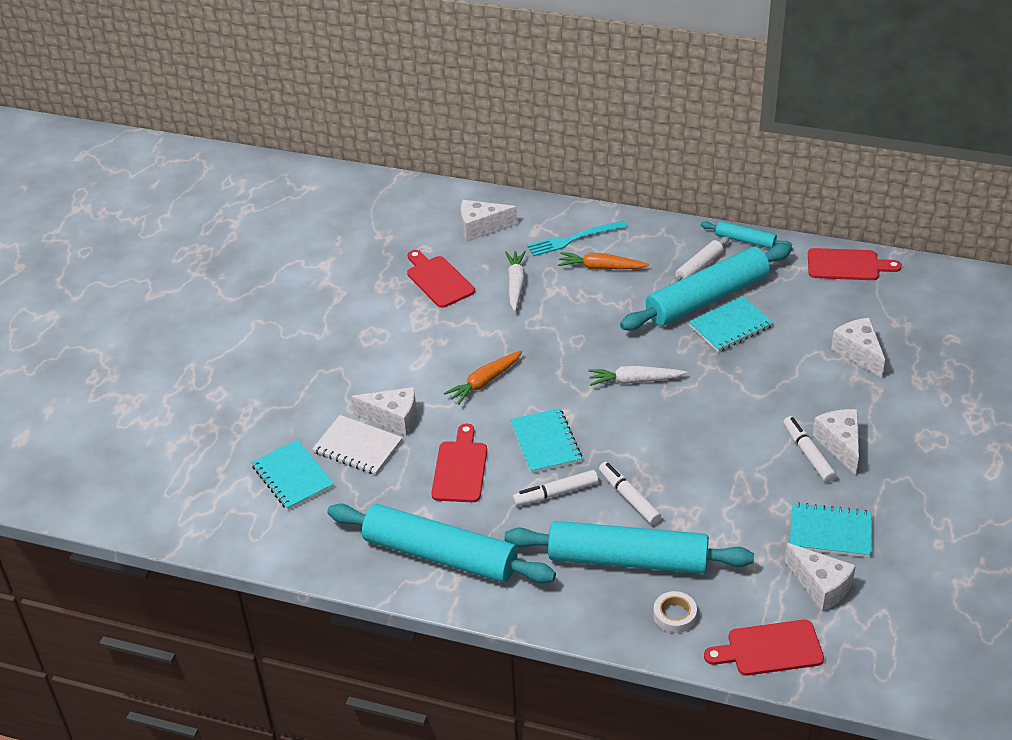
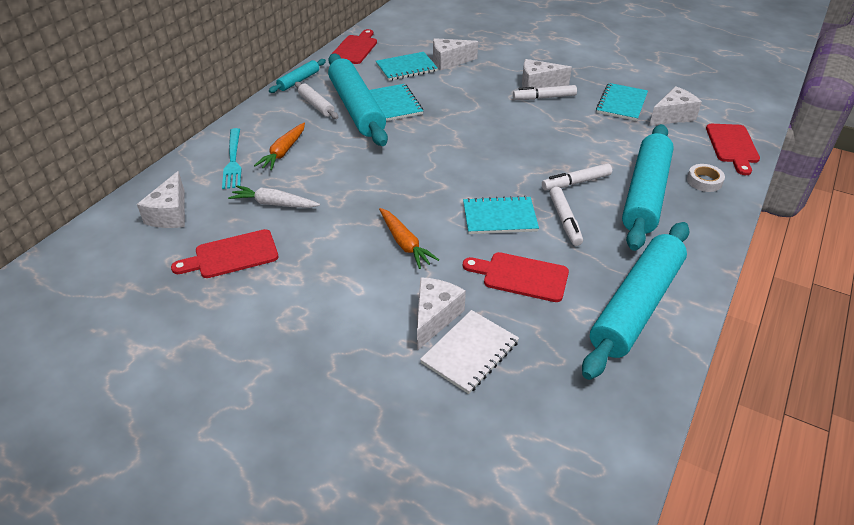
camera: 80 degrees left, 0 degrees up
(292, 476) = (504, 419): turquoise notebook -> turquoise notebook (406, 68)
(634, 381) = (439, 158): white carrot -> none

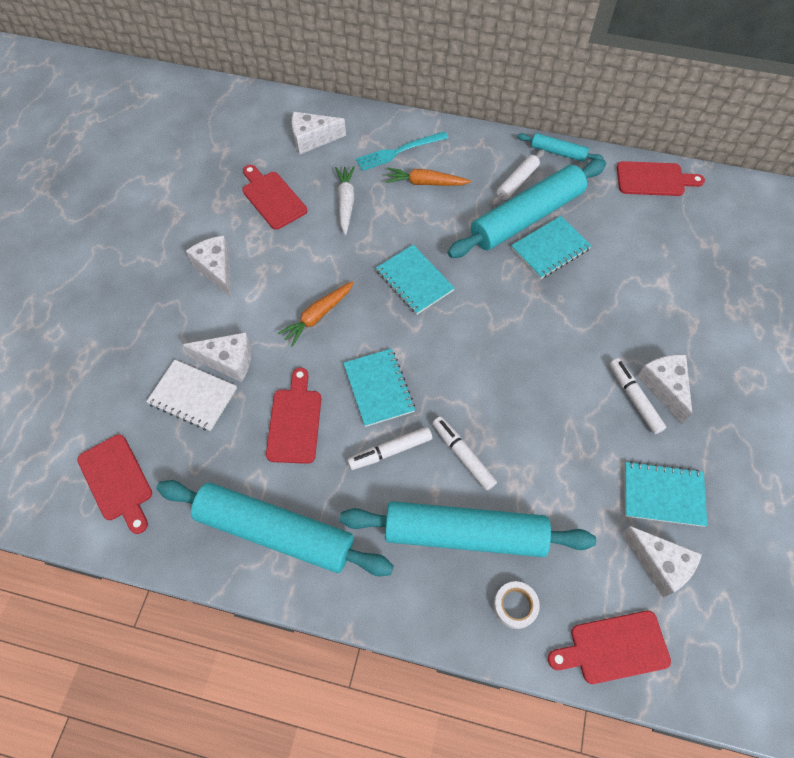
camera: 75 degrees right, 20 degrees up
(406, 68) = (634, 239): turquoise notebook -> turquoise notebook (414, 280)
(449, 61) = (672, 279): white cheese -> white cheese (216, 269)
(564, 434) = (117, 481): none -> red cutting board

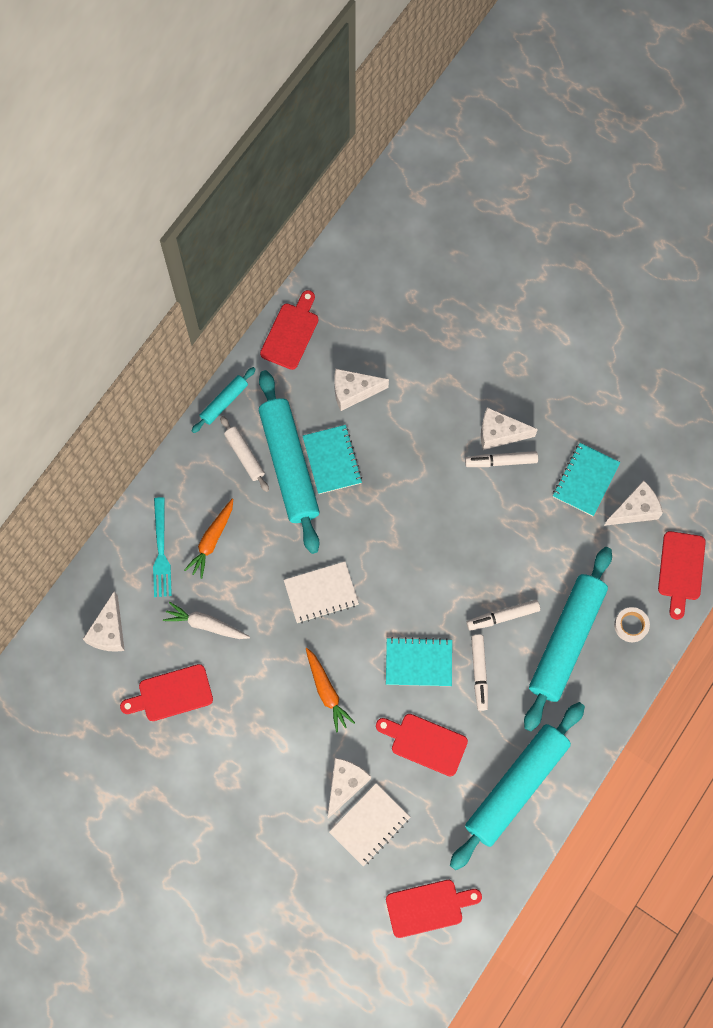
camera: 70 degrees left, 10 degrees up
(216, 269) = (239, 771): white cheese -> white cheese (353, 392)
(414, 280) = (321, 593): turquoise notebook -> white notebook

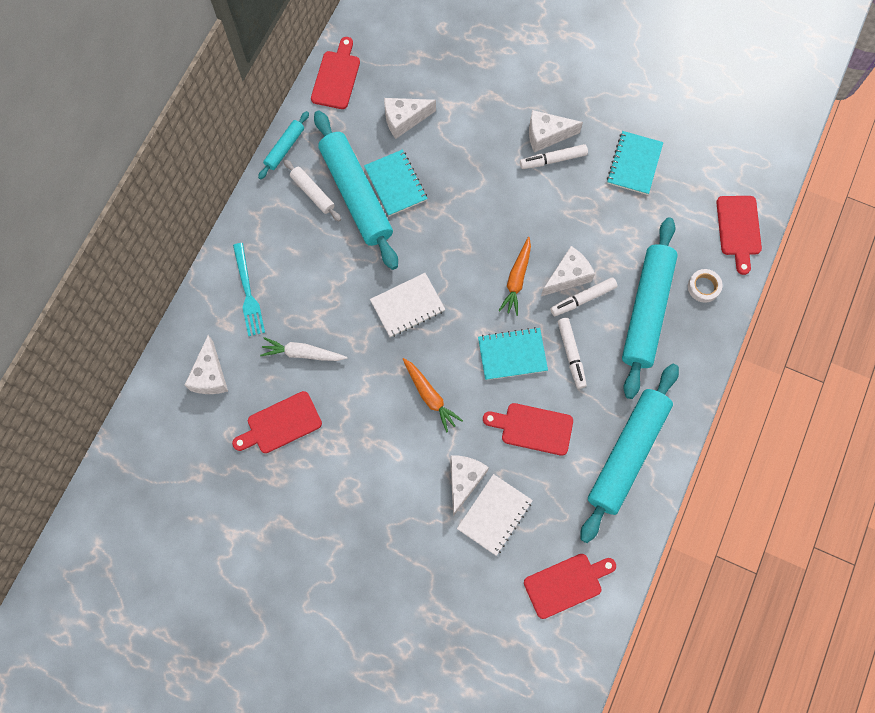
camera: 10 degrees left, 0 degrees up
(212, 540) = (295, 275): orange carrot -> orange carrot (517, 279)
(635, 509) = (685, 183): white cheese -> white cheese (567, 276)

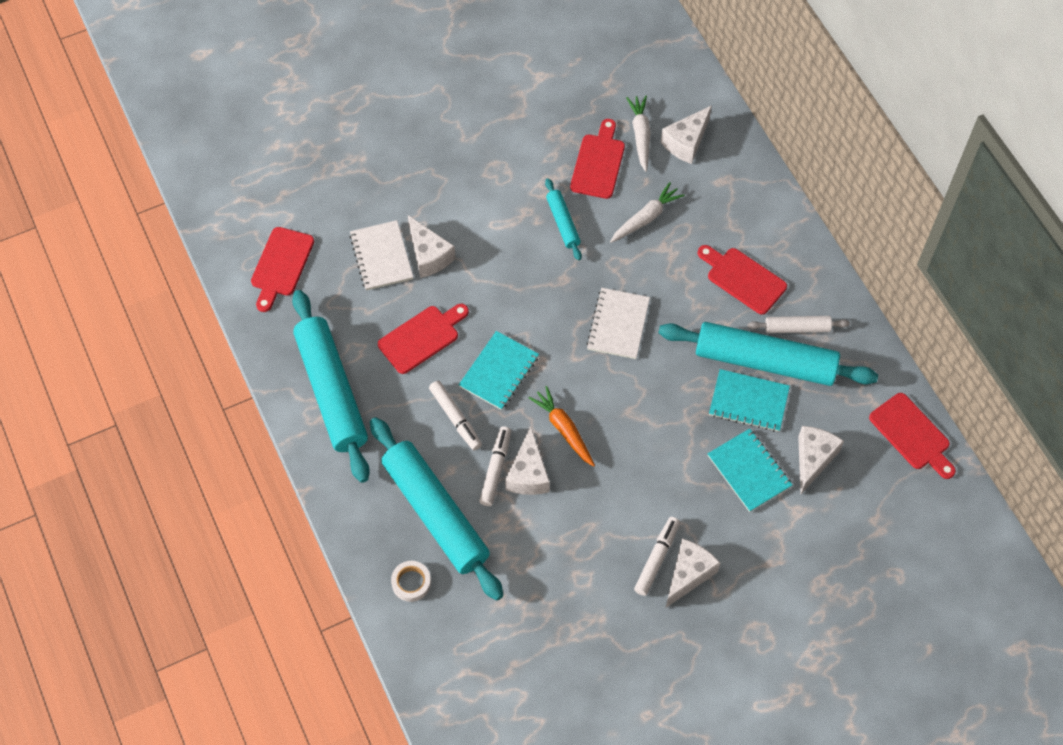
camera: 130 degrees right, 10 degrees down
(210, 375) = (686, 142): white cheese -> white cheese turned 90 degrees counterclockwise
(230, 413) = (640, 135): none -> white carrot
(248, 293) = (739, 215): turquoise fork -> none
(284, 148) = (865, 337): turquoise rolling pin -> turquoise rolling pin (563, 223)
(430, 396) = (521, 282): orange carrot -> none
(571, 354) = (455, 418): white marker -> white marker turned 150 degrees counterclockwise
(634, 164) = (588, 630): turquoise notebook -> turquoise notebook (749, 471)
(738, 229) = (436, 667): red cutting board -> red cutting board (743, 279)

